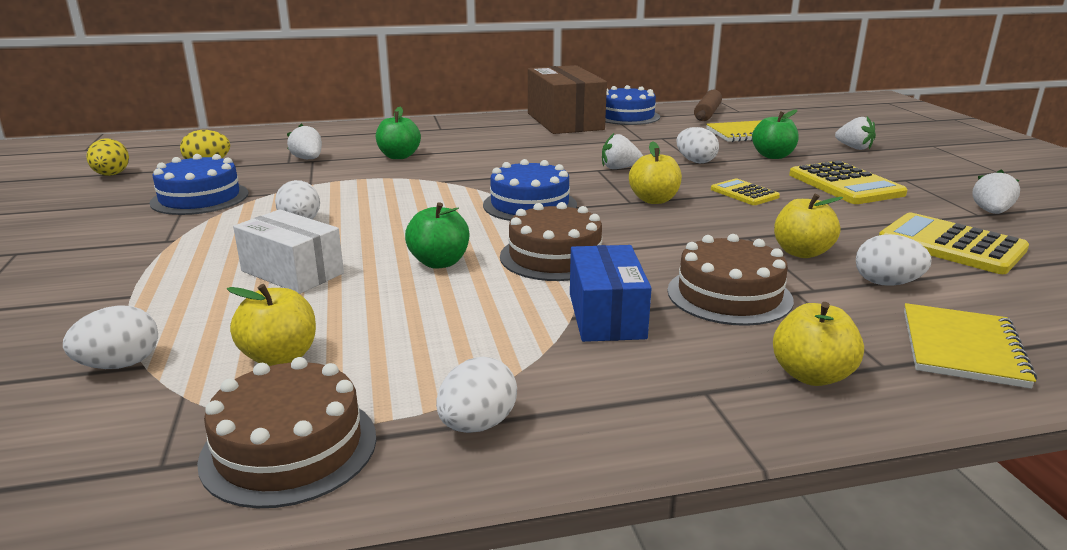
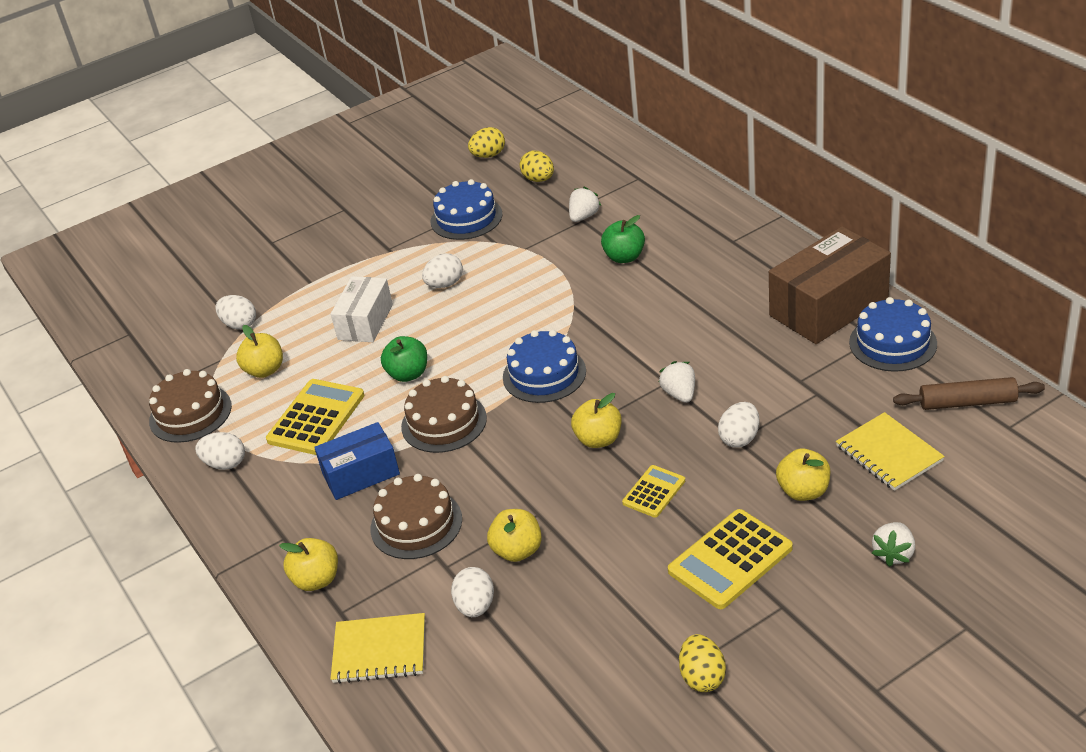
camera: 75 degrees right, 15 degrees up
(773, 156) = (803, 491): green apple -> yellow apple
(951, 245) = (585, 645): yellow calculator -> yellow calculator (316, 418)
(991, 212) = (702, 677): white strawberry -> yellow egg

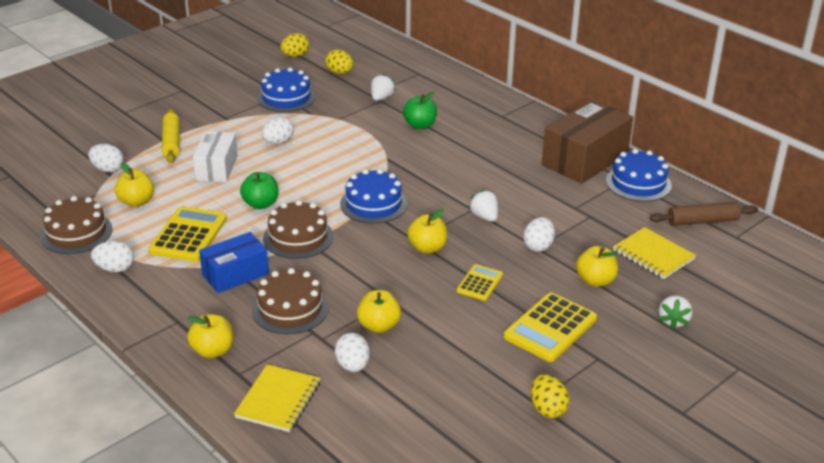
camera: 15 degrees left, 5 degrees down
(319, 285) = (171, 142): none -> yellow rolling pin
(379, 650) = (278, 400): yellow notebook -> yellow notebook turned 60 degrees counterclockwise

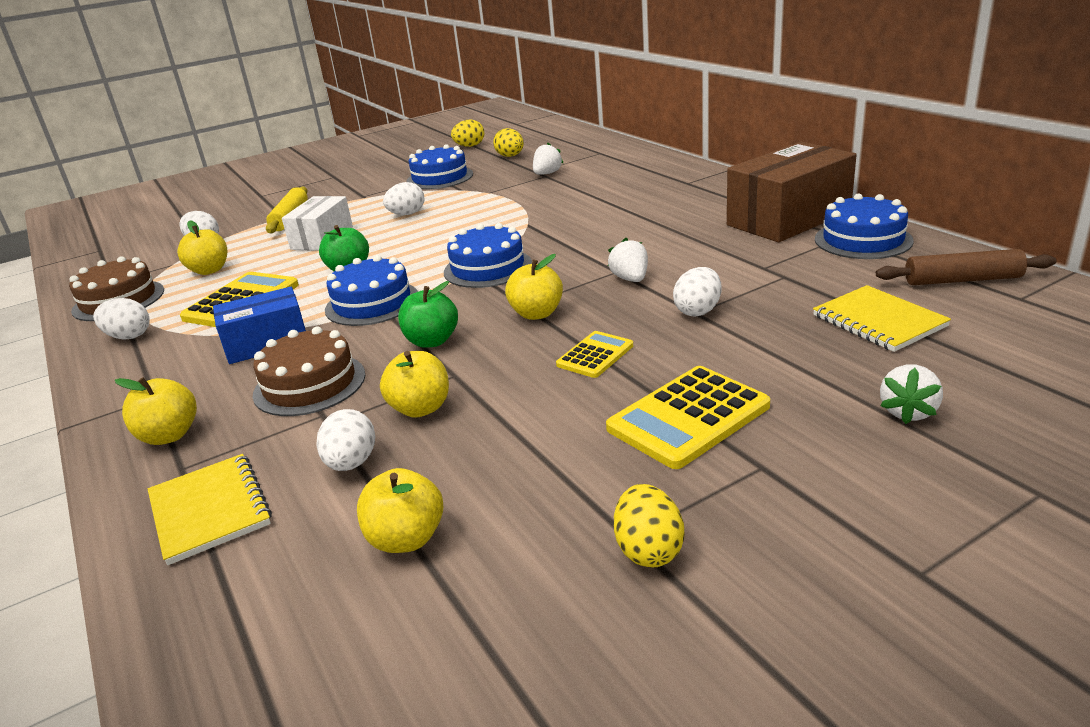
camera: 15 degrees right, 5 degrees down
(278, 400) = (209, 510): yellow notebook -> yellow notebook turned 60 degrees counterclockwise
(298, 237) = (372, 303): brown cake -> blue cake
(420, 125) = (582, 194): green apple -> green apple (432, 341)
(595, 280) = (778, 353): yellow apple -> yellow apple (406, 539)

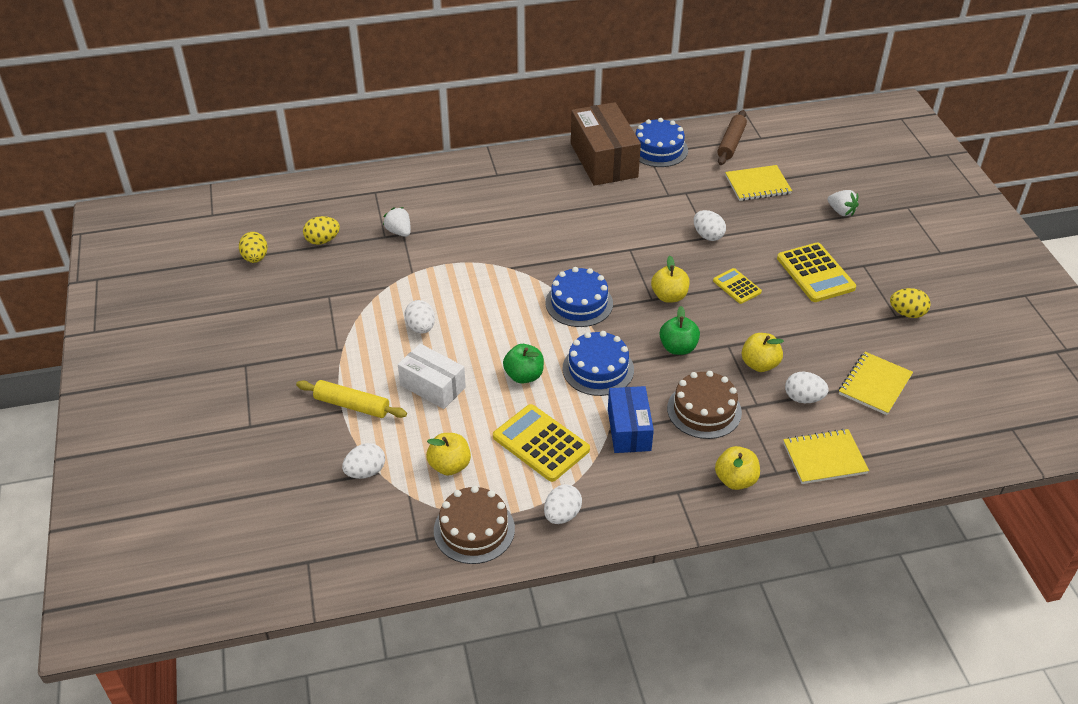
camera: 75 degrees left, 15 degrees up
(406, 539) = (874, 385): yellow apple -> yellow notebook
(439, 178) = (337, 293): blue cake -> none
(630, 279) = (646, 247): white strawberry -> none

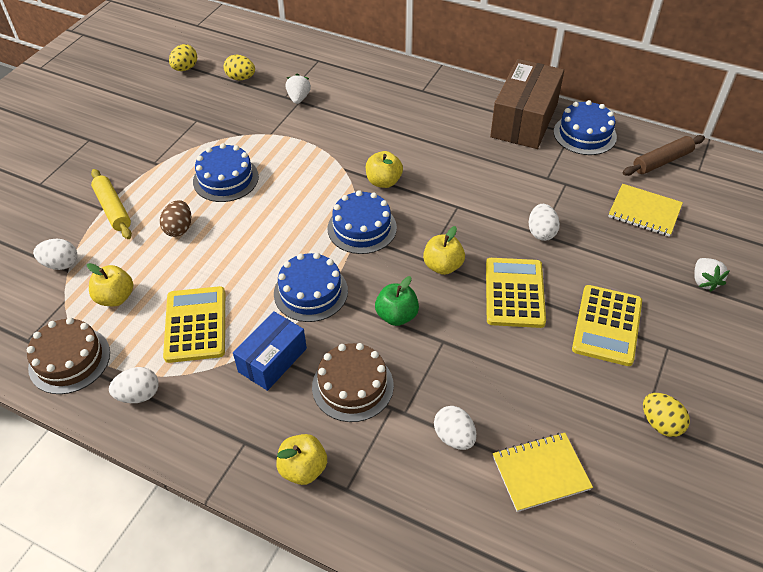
camera: 40 degrees right, 5 degrees up
(421, 328) = (225, 179): white egg -> blue cake
(432, 386) = (179, 229): white box -> brown egg
(524, 376) = (250, 261): green apple -> none
(737, 286) = (514, 293): yellow calculator -> yellow calculator, size x1.74
(759, 364) = (451, 377): yellow apple -> yellow apple (383, 181)
(824, 458) = (405, 509): yellow notebook -> none

